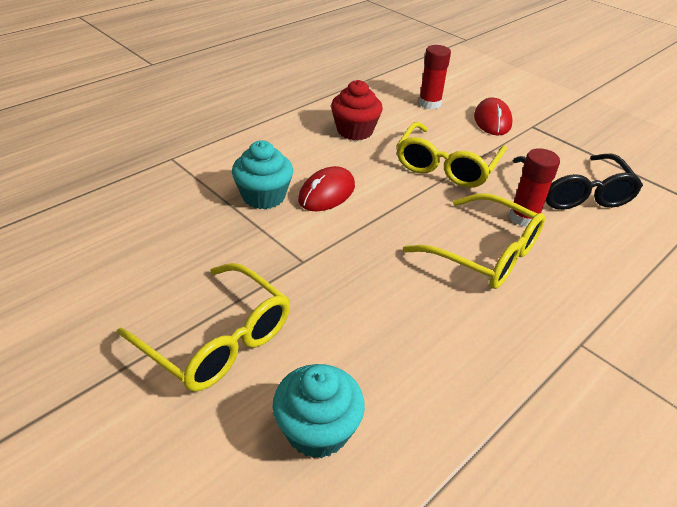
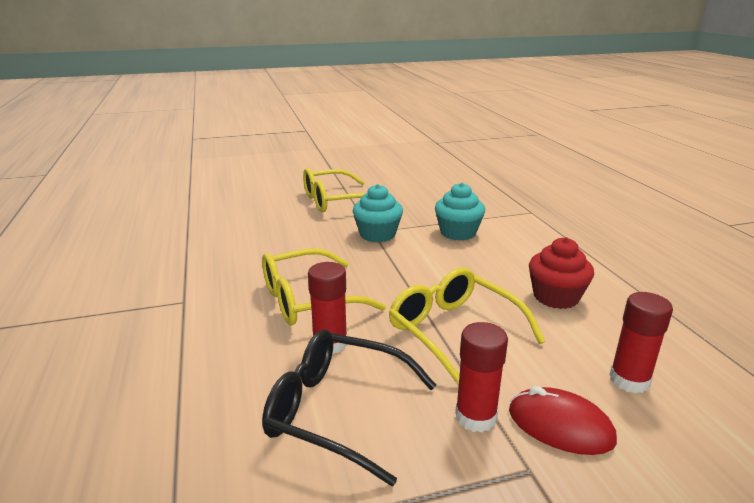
camera: 120 degrees right, 15 degrees down
(317, 430) = (254, 211): turquoise cupcake -> turquoise cupcake (377, 234)
(326, 193) = (446, 256): red mouse -> none
(517, 145) = (475, 417): none -> red glue stick

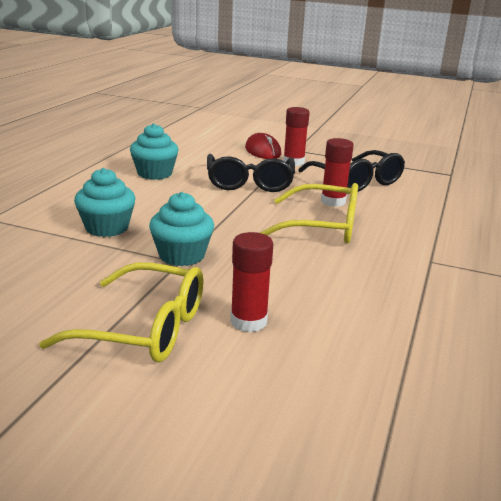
camera: 145 degrees left, 0 degrees up
(454, 331) = (250, 182): yellow glasses -> black glasses
(556, 297) = (154, 173): red cupcake -> turquoise cupcake
(629, 380) = (204, 148): red glue stick -> red glue stick (248, 321)

